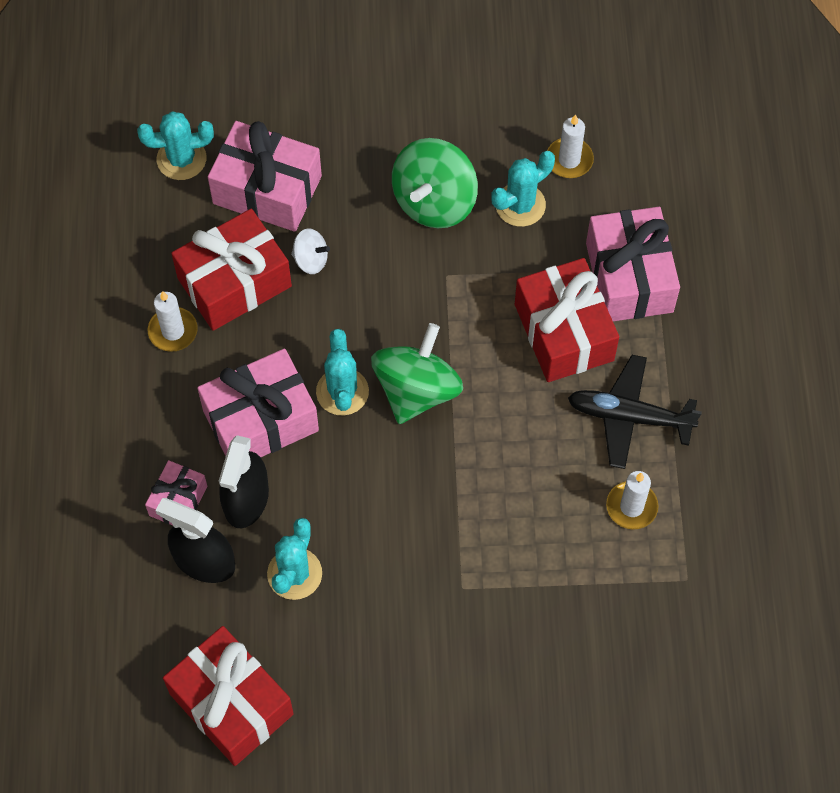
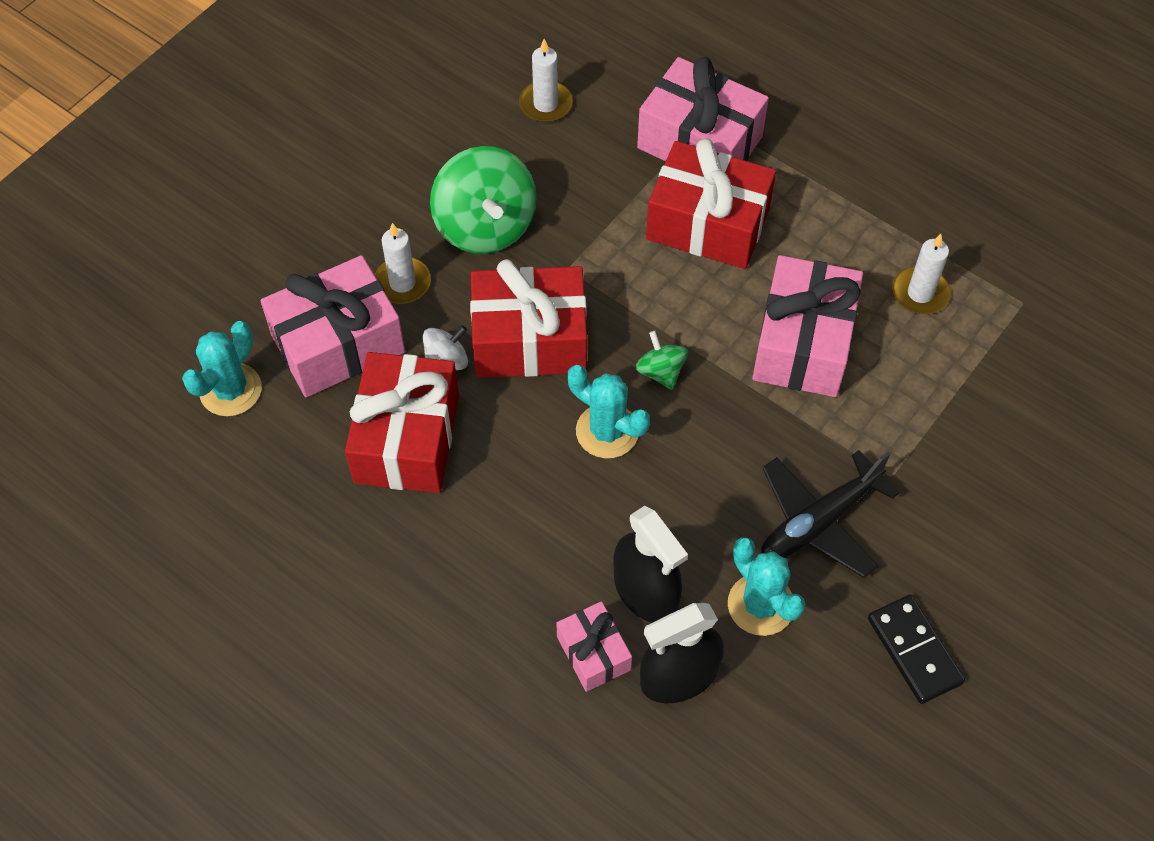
camera: 50 degrees left, 5 degrees down
(173, 331) = (406, 528): white candle -> white candle (402, 283)
(231, 704) = (853, 760): red gift -> red gift (530, 339)
(260, 420) = (573, 519): pink gift -> pink gift (803, 343)
(340, 689) = (914, 651): none -> black domino
(416, 390) = (660, 371): green spinning top -> green spinning top, size x0.49
(520, 205) = (553, 167): turquoise cactus -> none
(629, 416) = (832, 235): black plane -> black plane (819, 522)

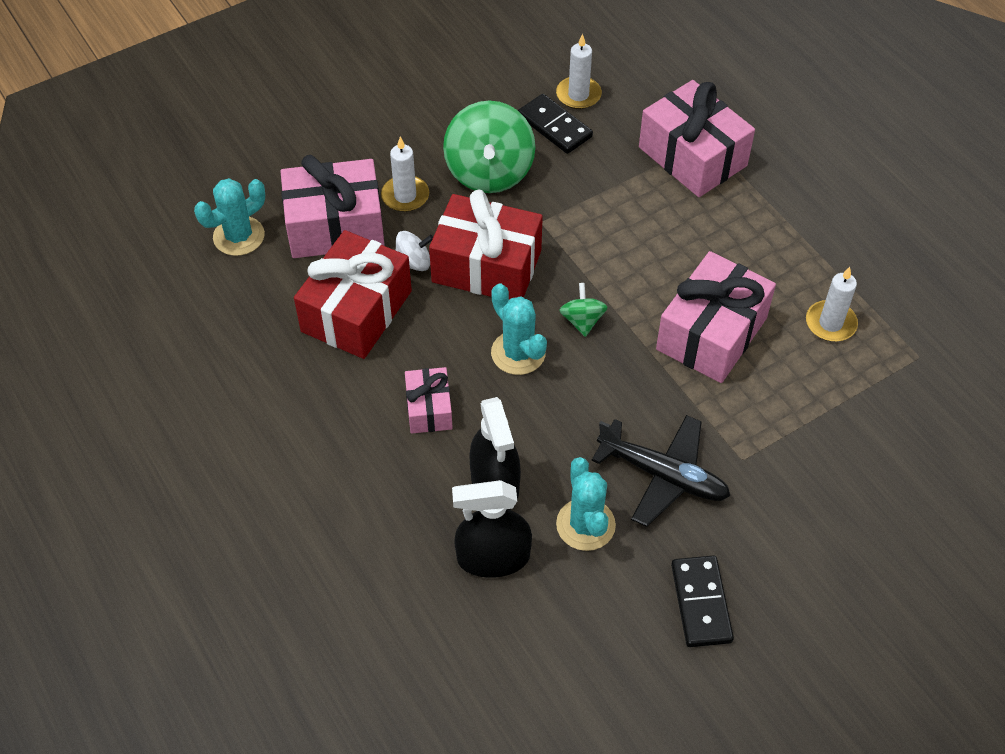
camera: 20 degrees right, 5 degrees down
(535, 149) = (555, 126): none -> black domino
(593, 653) = (431, 517): pink gift -> pink gift (429, 409)
(708, 223) = (672, 219): red gift -> none
(819, 522) = (663, 476): black plane -> black plane turned 135 degrees counterclockwise

